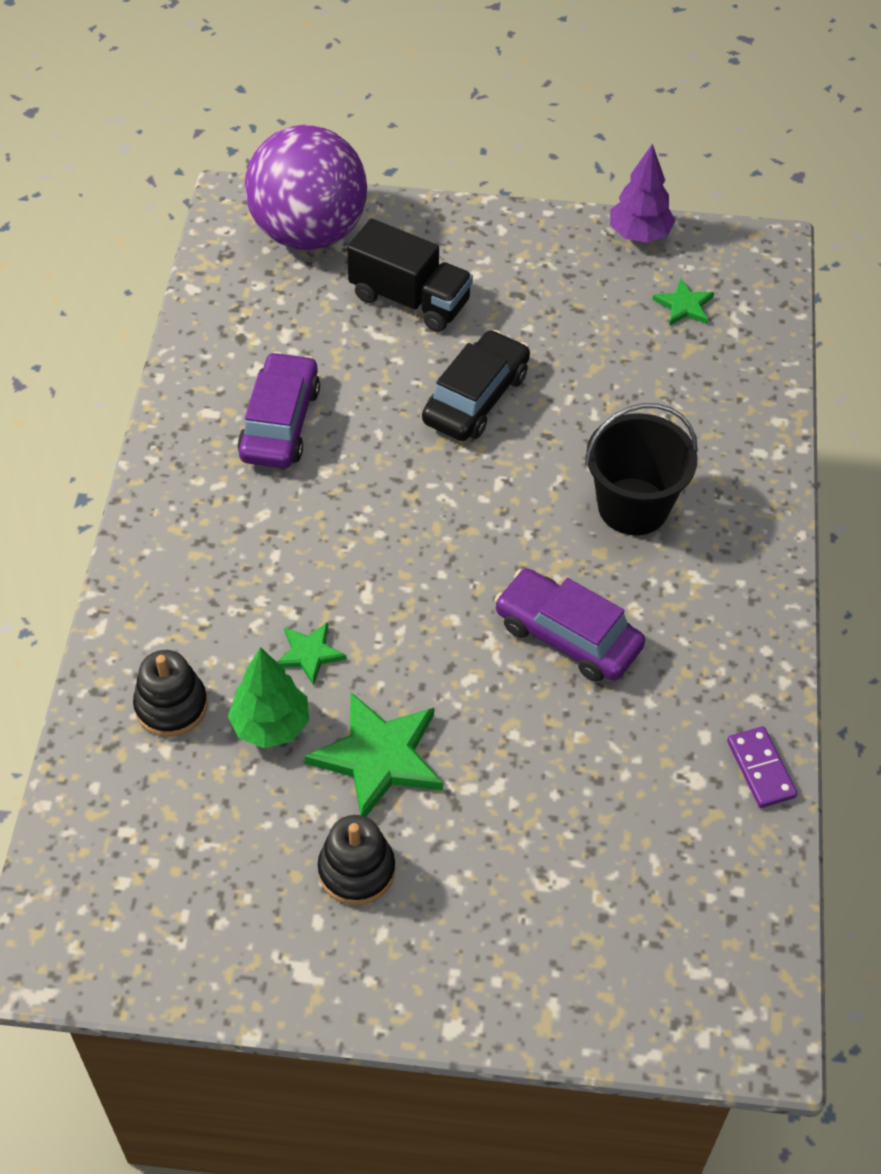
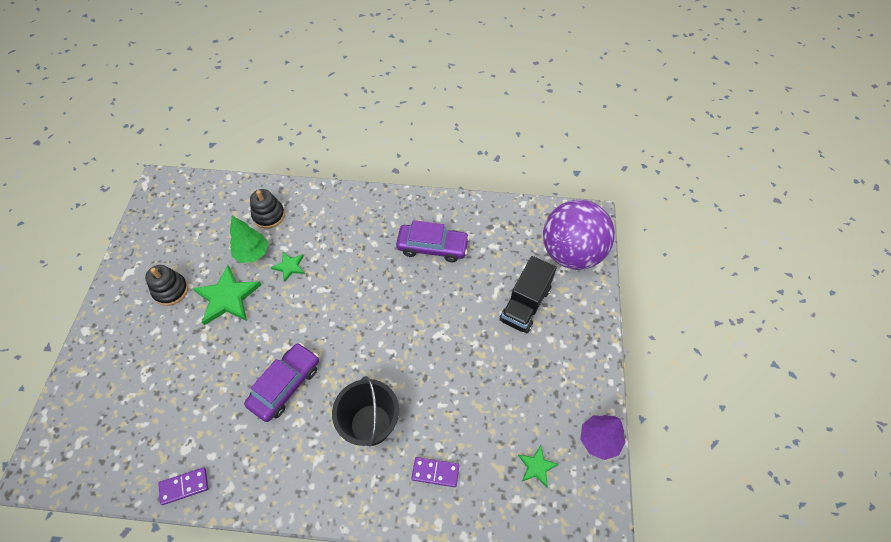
camera: 90 degrees right, 5 degrees up
(476, 398) = (452, 339): black car -> none
(703, 423) = (435, 472): none -> purple domino

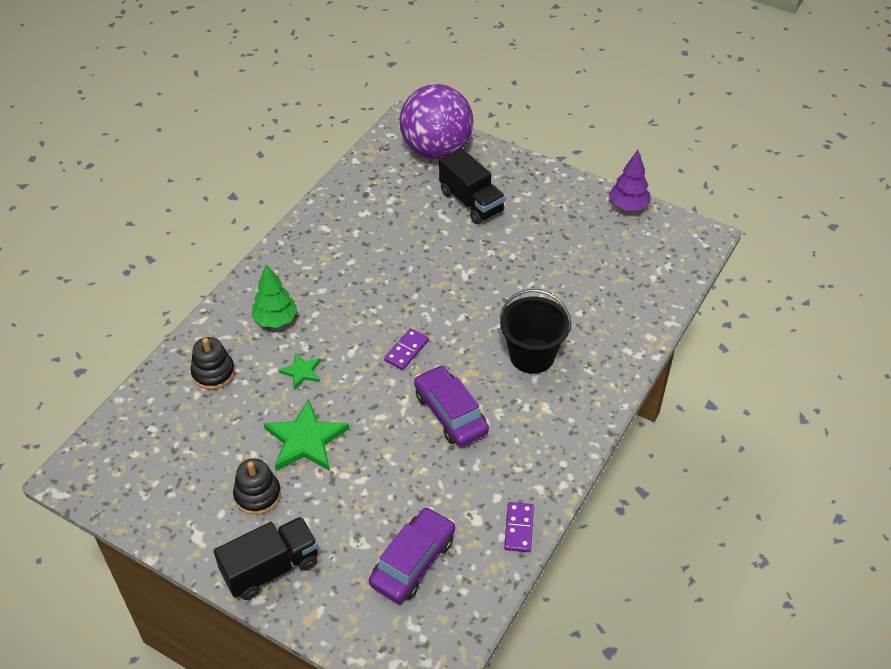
camera: 65 degrees left, 10 degrees down
(111, 327) = (271, 568): none -> black truck
(252, 253) = (258, 402): green tree -> green tree (275, 320)
(432, 247) = (360, 245): purple car -> purple car (413, 561)
(435, 472) = (603, 323): purple domino -> purple domino (406, 350)
(537, 466) = (631, 253): green star -> none

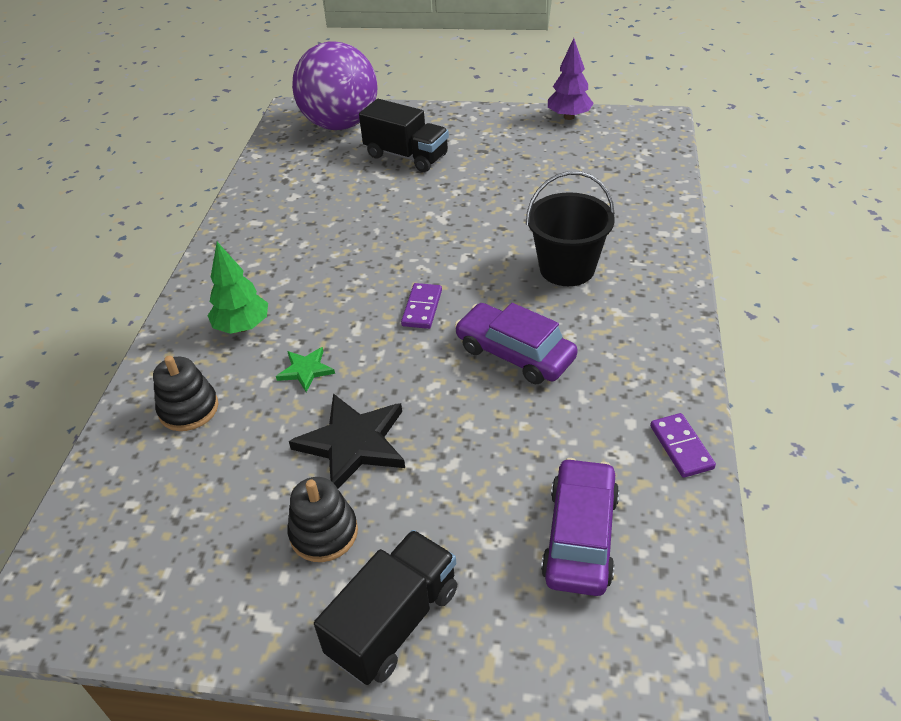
camera: 20 degrees left, 5 degrees down
(306, 440) = (353, 443): green star -> black star

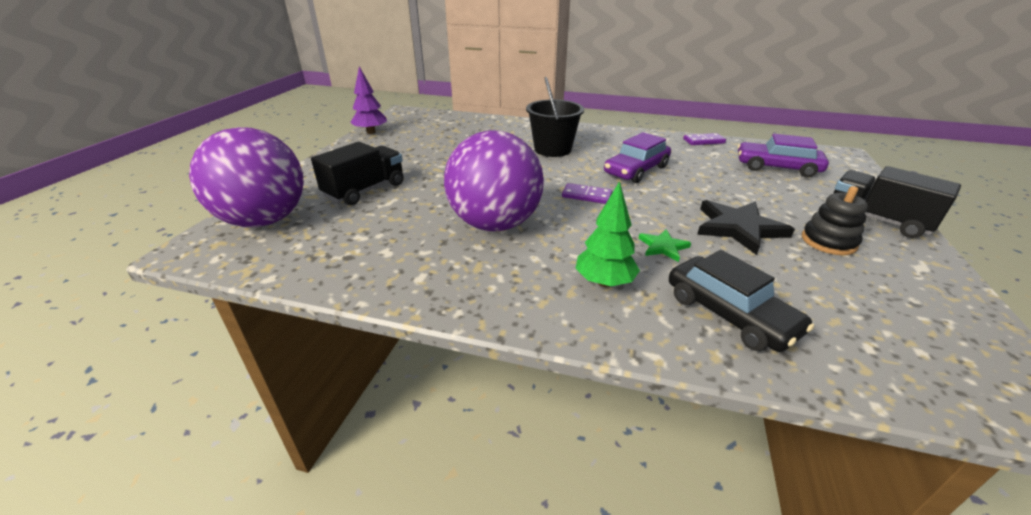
camera: 85 degrees left, 10 degrees down
(189, 409) = (729, 314): black stacking toy -> black car
(345, 247) = (495, 224): none -> purple ball

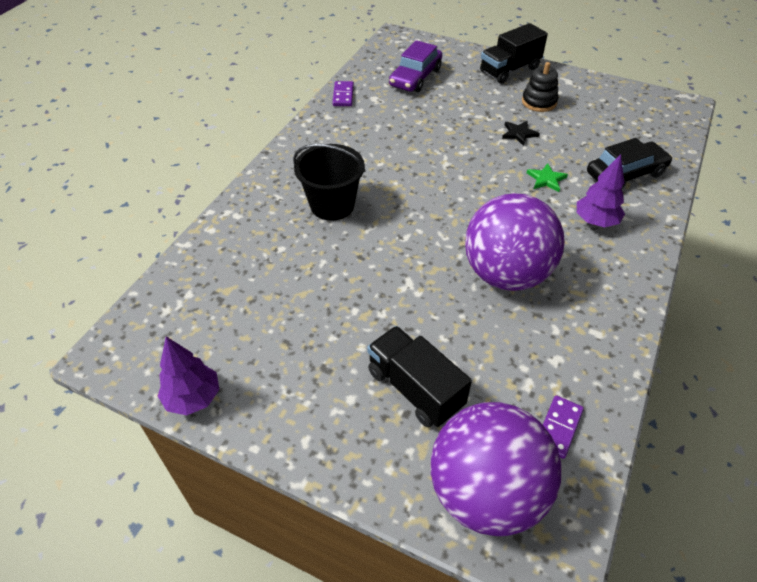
camera: 80 degrees left, 15 degrees up
(586, 196) = (455, 202): purple domino -> purple domino (558, 428)
(604, 282) = (595, 221): green tree -> purple tree
(636, 170) = (403, 157): purple car -> none
(738, 228) = (519, 134): black star -> black star, size x0.53

